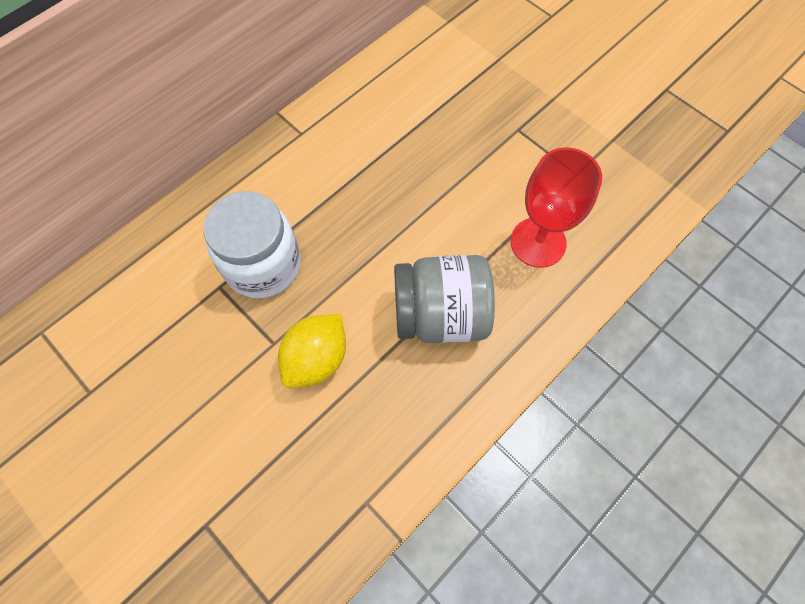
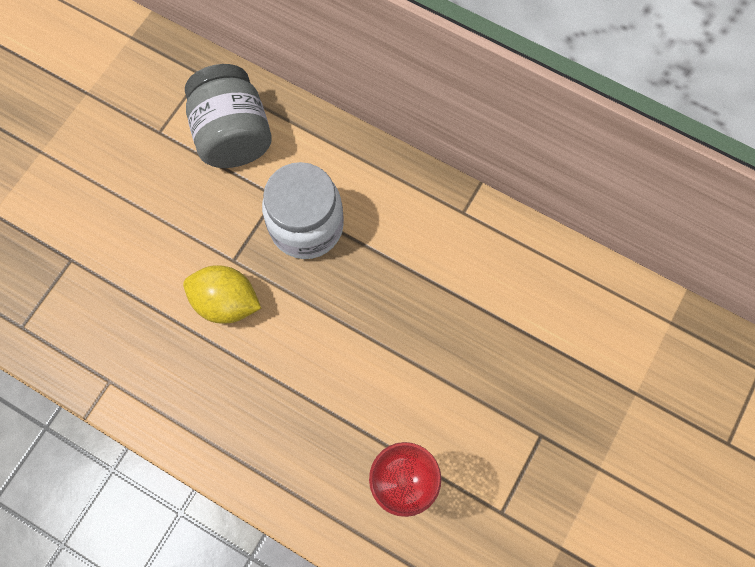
camera: 75 degrees right, 5 degrees up
(440, 314) = (296, 402): grey jar -> grey jar (233, 135)

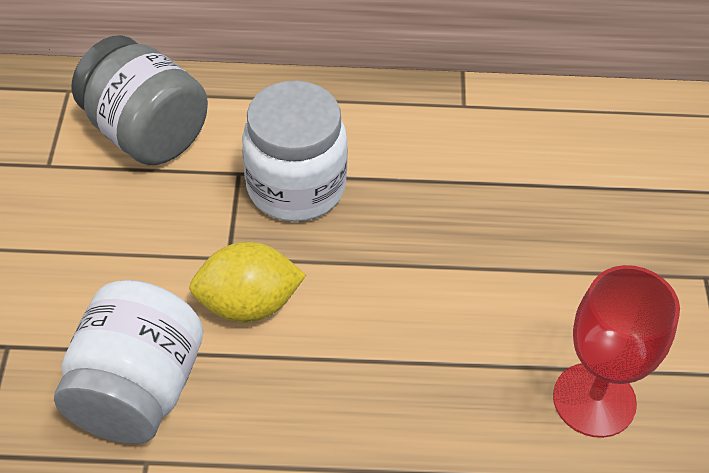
camera: 30 degrees left, 20 degrees down
(128, 330) = (137, 390): none -> white jar

